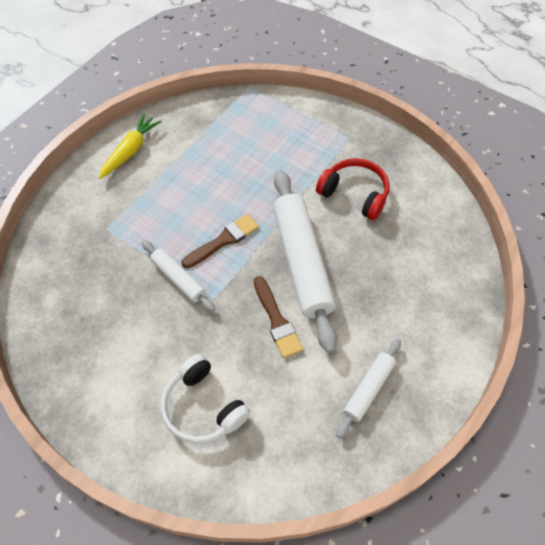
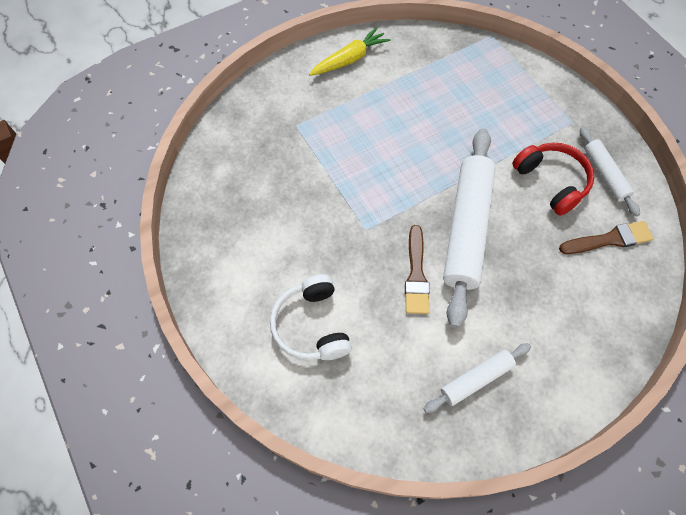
camera: 25 degrees right, 5 degrees up
(178, 279) = (341, 197): white rolling pin -> white rolling pin (605, 174)
(223, 240) = (399, 177): brown brush -> brown brush (609, 239)

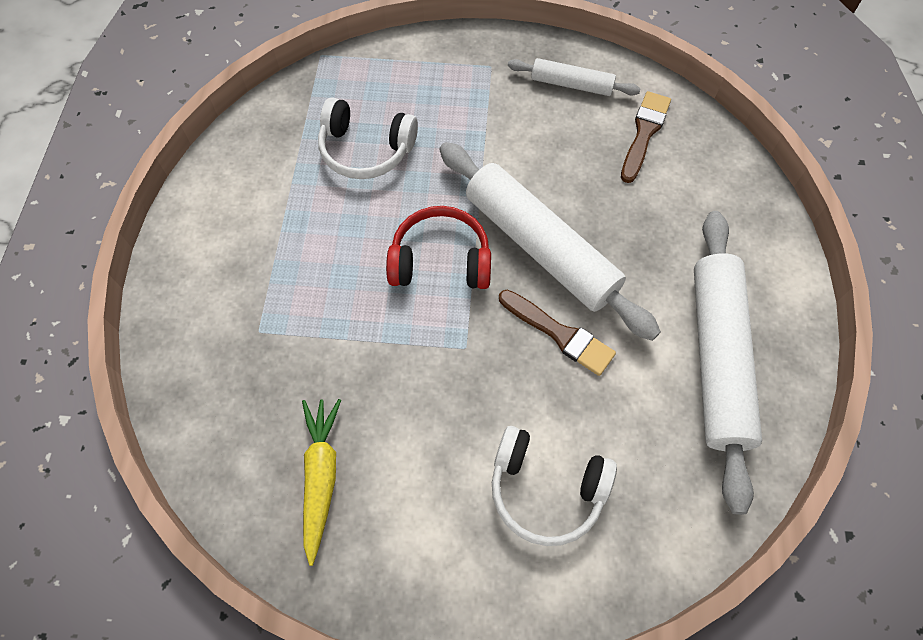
camera: 55 degrees left, 0 degrees up
(350, 59) = (218, 210): yellow carrot -> yellow carrot (321, 477)
(449, 98) = (366, 150): none -> white headphones
(476, 379) = (717, 358): white rolling pin -> white rolling pin, size x1.95
(551, 182) = (544, 133): red headphones -> red headphones (440, 261)

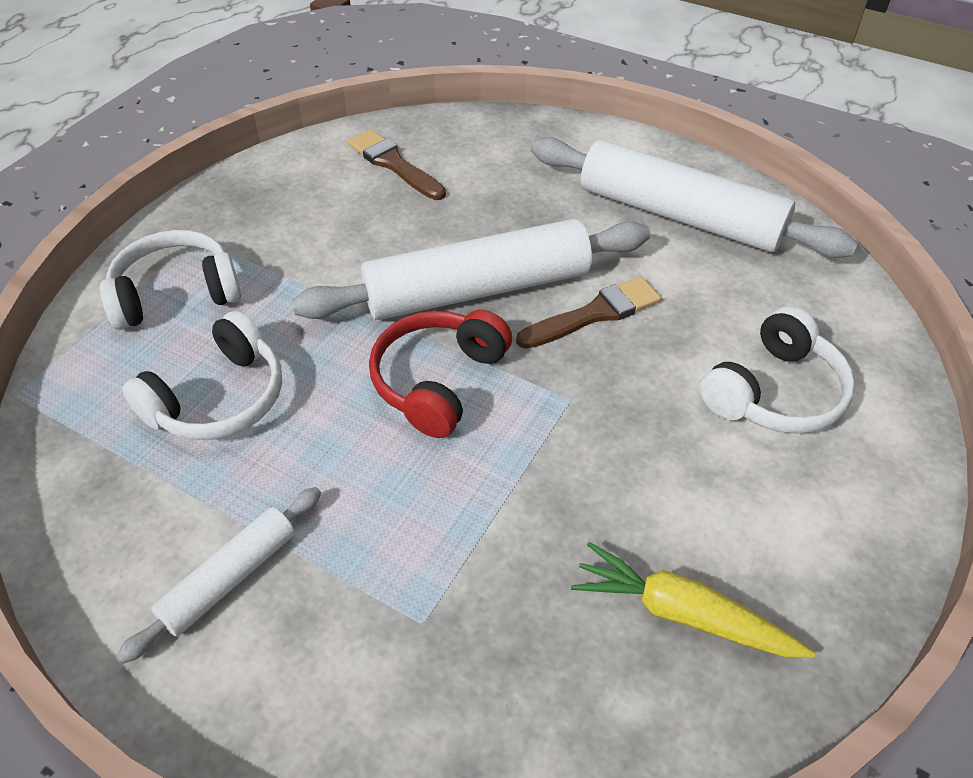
camera: 65 degrees left, 15 degrees down
(437, 81) = (176, 294): none -> white headphones
(571, 84) = (287, 189): white rolling pin -> white rolling pin (230, 578)

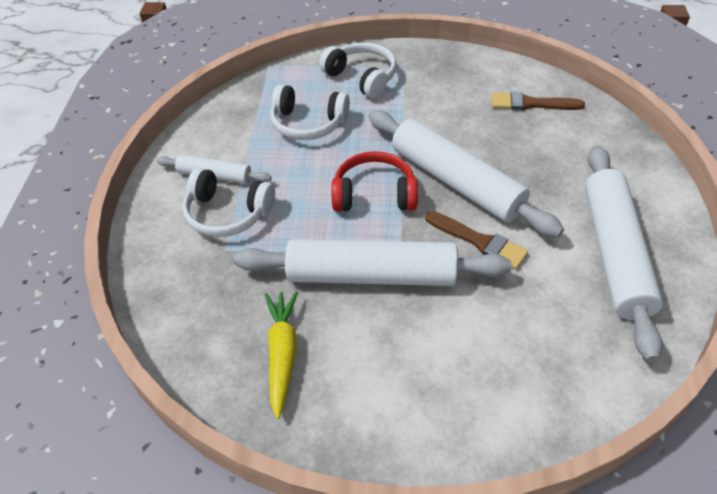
camera: 65 degrees right, 0 degrees up
(394, 164) = (531, 104): brown brush -> brown brush turned 105 degrees counterclockwise
(589, 446) = (371, 275): none -> white rolling pin
(774, 392) = (480, 356): white headphones -> white headphones (227, 213)

